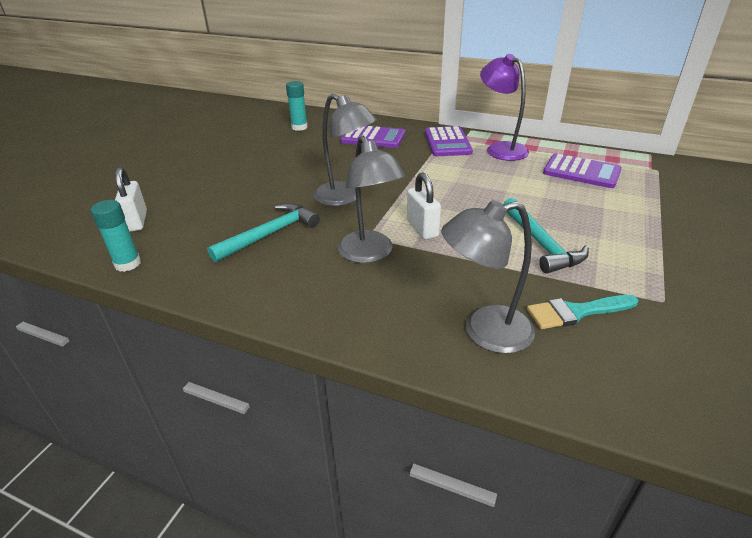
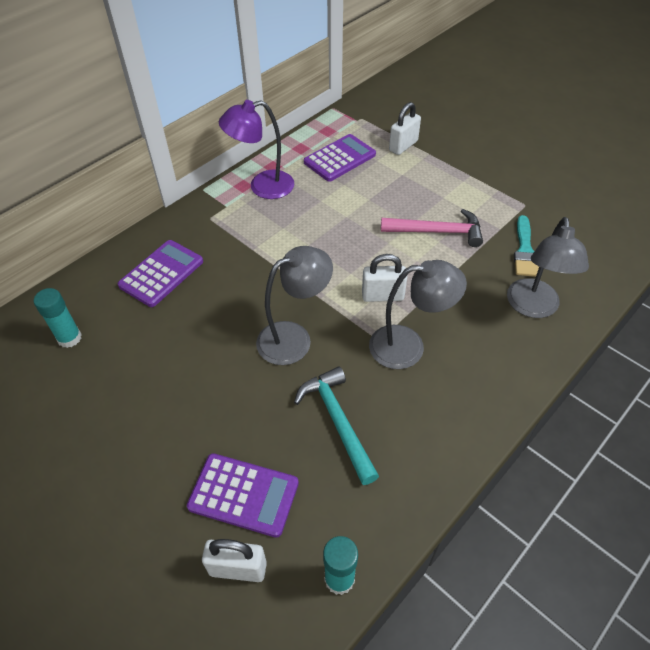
camera: 70 degrees left, 15 degrees up
(447, 142) = (220, 217): purple calculator -> purple calculator (243, 494)
(540, 243) = (437, 232): turquoise hammer -> pink hammer
(650, 200) = (403, 146): none -> white padlock

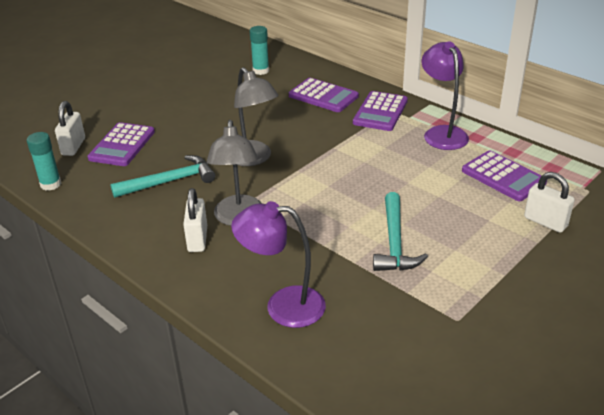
camera: 90 degrees right, 15 degrees down
(211, 227) = (380, 112): none -> purple calculator
(382, 296) = (300, 204): white padlock -> white padlock (197, 239)
(437, 232) = (394, 242): pink hammer -> turquoise hammer
(525, 251) = (371, 309): turquoise brush -> none
(533, 307) = (283, 306): grey lamp -> purple lamp

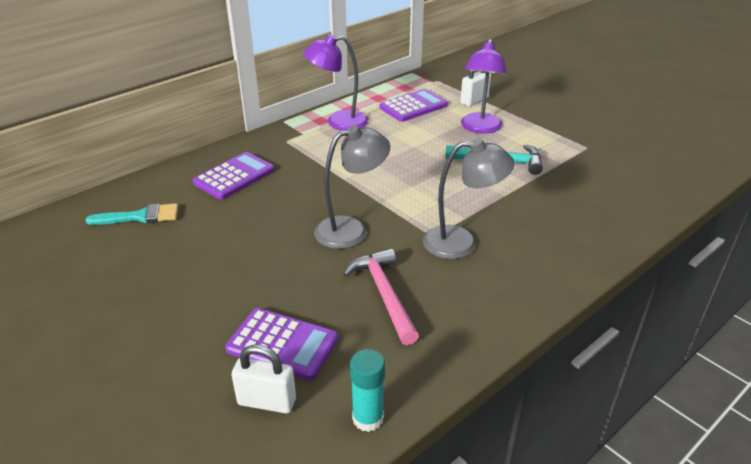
camera: 85 degrees left, 0 degrees up
(170, 181) = (384, 294): turquoise hammer -> pink hammer
(197, 239) = (497, 271): white padlock -> none
(260, 71) = (140, 217): turquoise glue stick -> turquoise brush
(283, 306) = (588, 222): purple lamp -> purple lamp (480, 128)
(380, 112) = (286, 147): purple calculator -> none

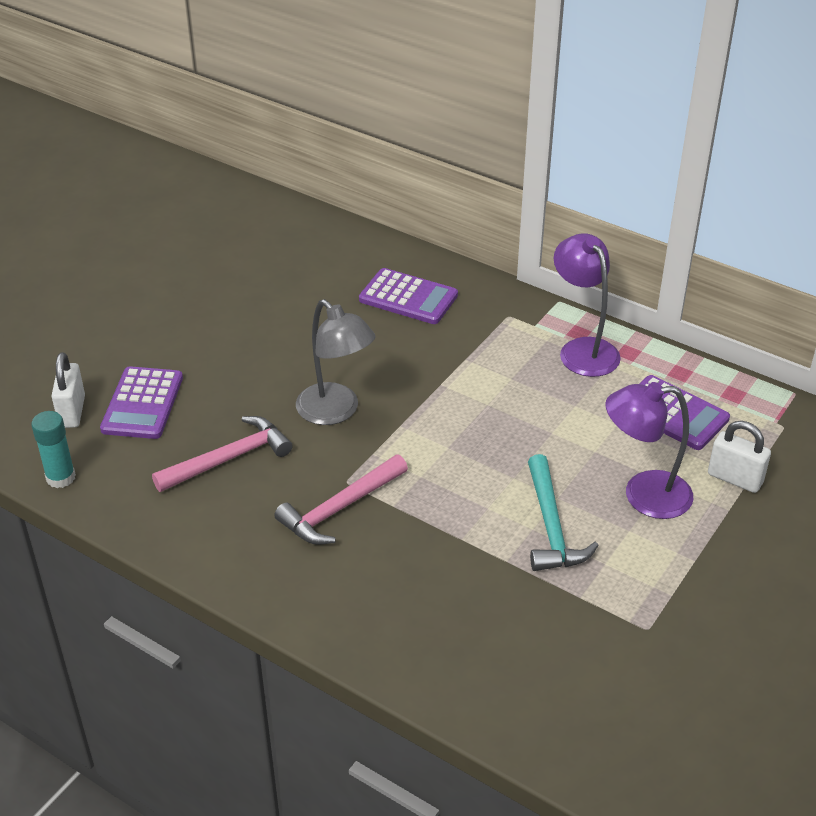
camera: 75 degrees right, 5 degrees up
(140, 217) = (308, 258): turquoise brush -> none
(461, 243) = (340, 508): grey lamp -> pink hammer

